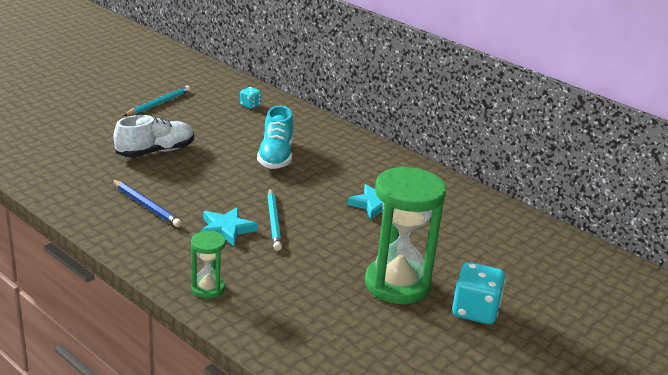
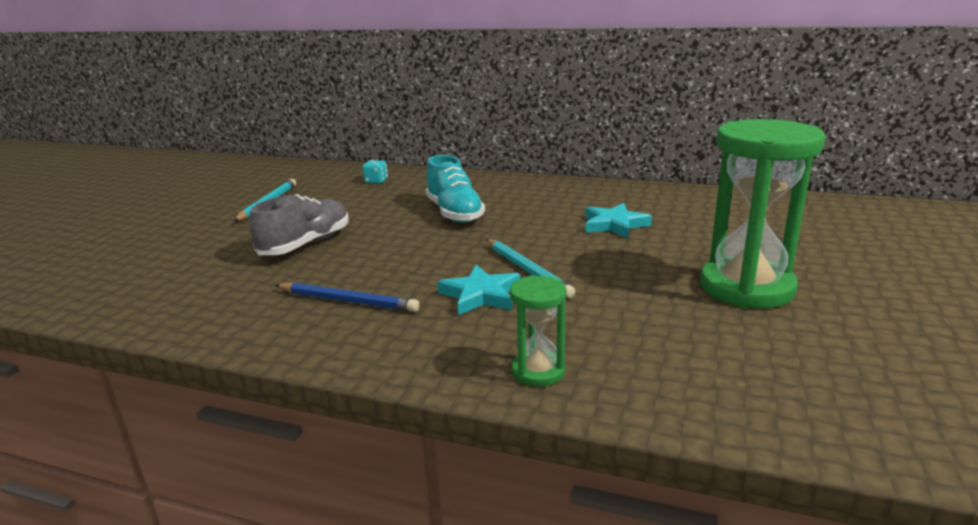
camera: 20 degrees left, 5 degrees down
(155, 151) = (306, 244): white shoe -> grey shoe
(475, 311) = (860, 286): turquoise dice -> none

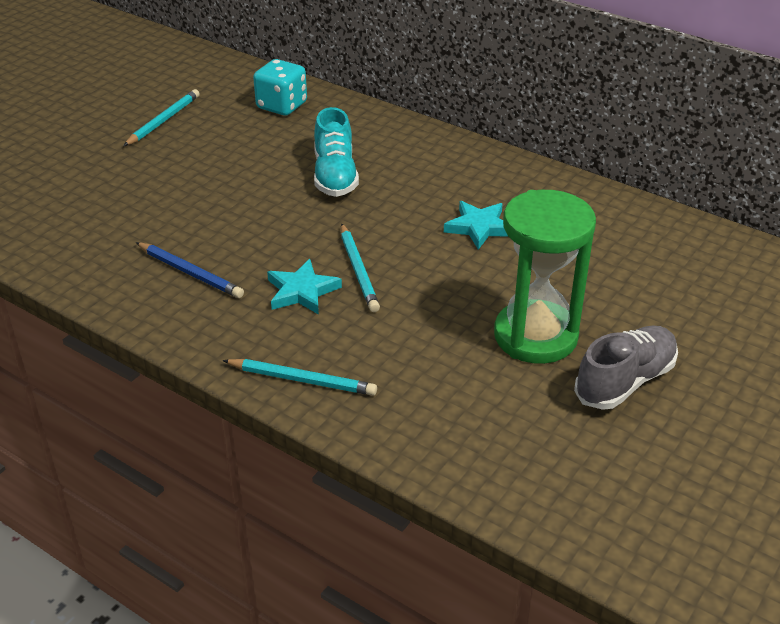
camera: 15 degrees right, 15 degrees up
(306, 244) = (180, 192): grey shoe -> grey shoe (625, 381)
(376, 181) = (282, 106): turquoise dice -> turquoise dice, size x1.89
(538, 371) = (302, 380): green hourglass -> turquoise pencil

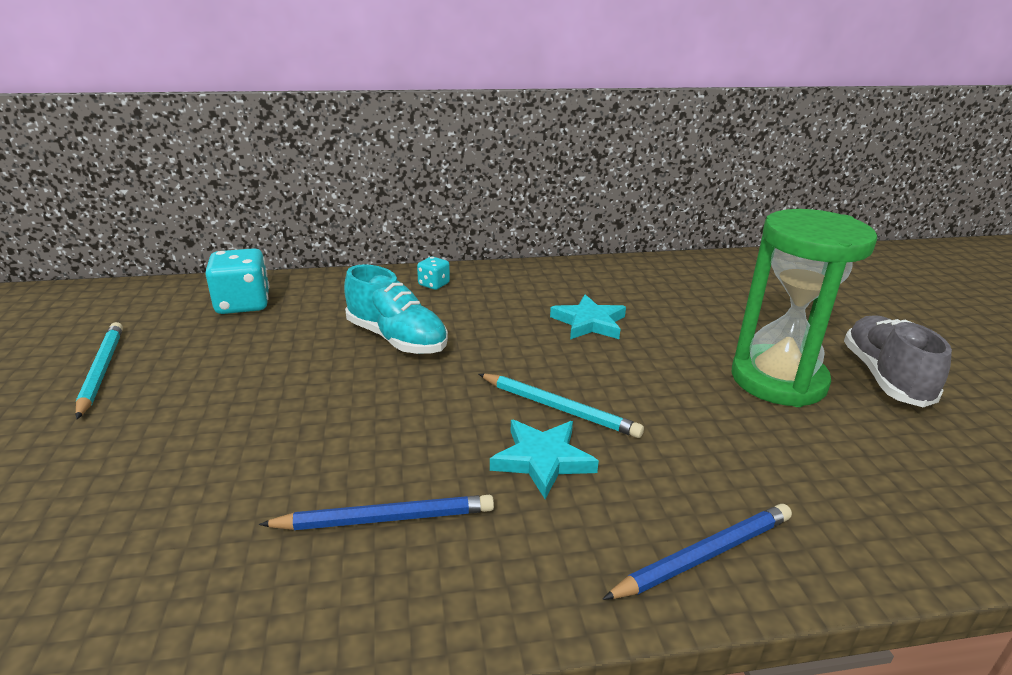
camera: 45 degrees left, 10 degrees down
(302, 380) = (704, 555): turquoise pencil -> blue pencil
(420, 144) = (434, 284): none -> turquoise dice

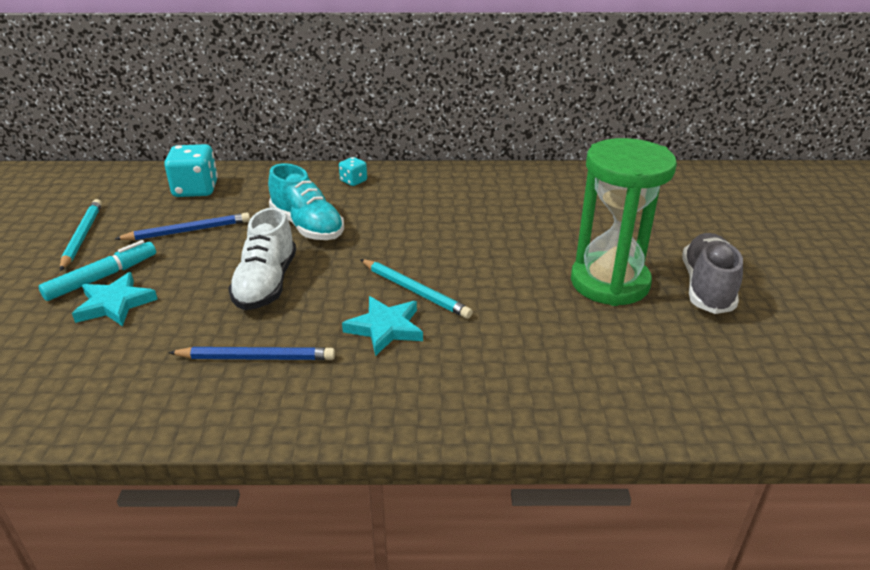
camera: 10 degrees right, 5 degrees up
(139, 423) = (102, 277): none -> turquoise marker
(367, 414) = (266, 284): none -> white shoe
(589, 322) = (471, 223): turquoise star -> turquoise star (115, 304)
(704, 555) = (476, 404): blue pencil -> blue pencil (188, 231)

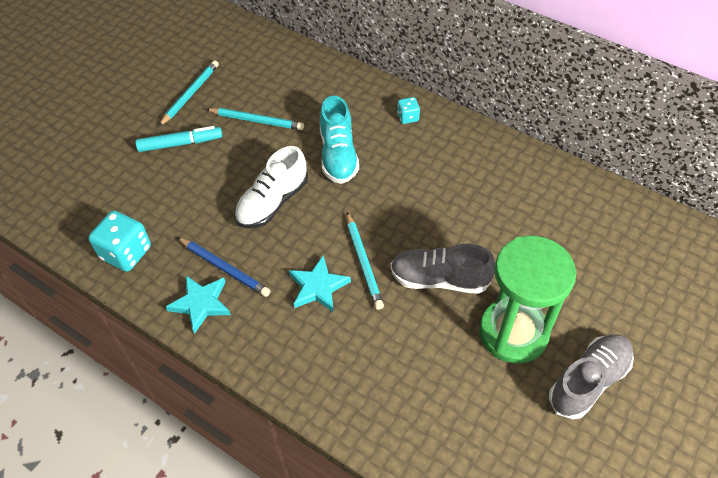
camera: 35 degrees right, 20 degrees up
(115, 304) = (174, 173): turquoise star -> turquoise star (201, 304)
(188, 231) = (257, 120): blue pencil -> turquoise pencil
(196, 189) = (289, 75): turquoise dice -> turquoise dice (126, 253)
(503, 274) = (439, 279): none -> grey shoe

